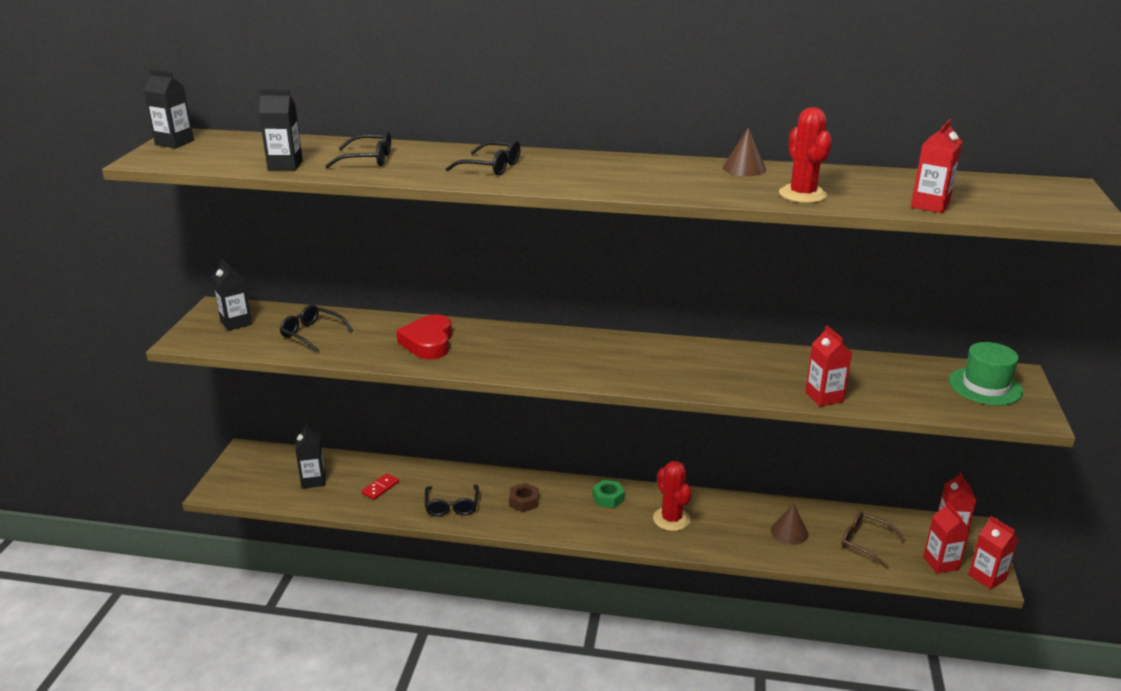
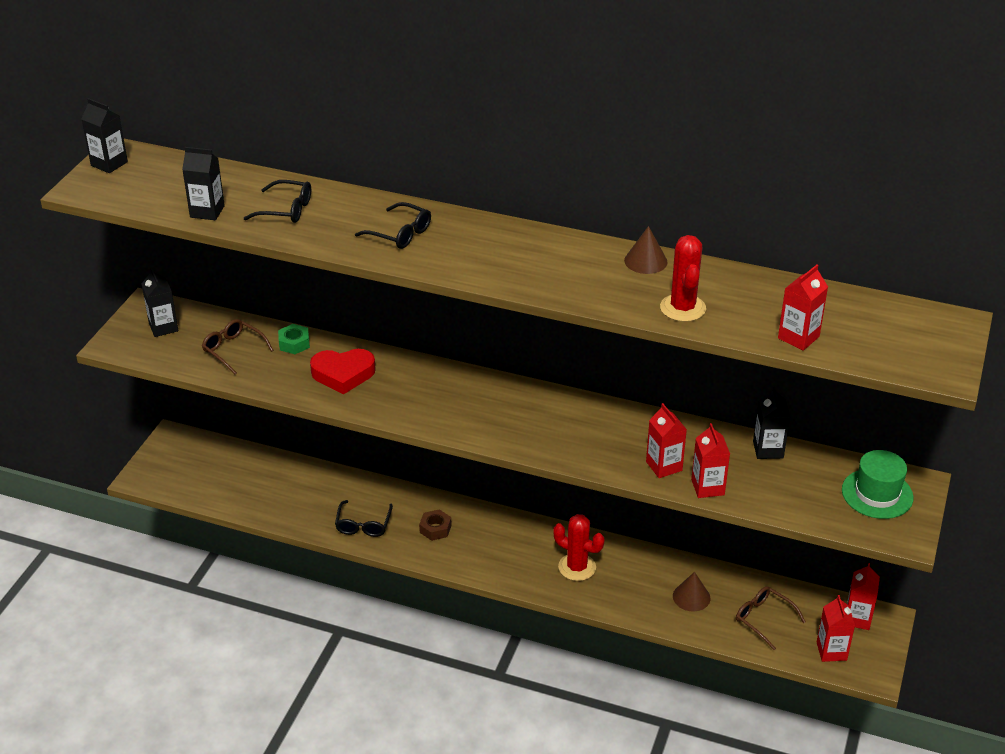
camera: 10 degrees right, 10 degrees up
(312, 334) = (233, 350): black glasses -> brown glasses
(313, 480) = (234, 478): black carton -> black carton (768, 450)
(380, 488) = (298, 495): red domino -> none
(428, 343) = (343, 374): red heart -> red heart turned 105 degrees counterclockwise
(608, 498) = (520, 535): green nut -> green nut (294, 343)
(671, 519) = (577, 567): red cactus -> red cactus turned 45 degrees counterclockwise
(987, 577) = (871, 672): red carton -> red carton (664, 466)

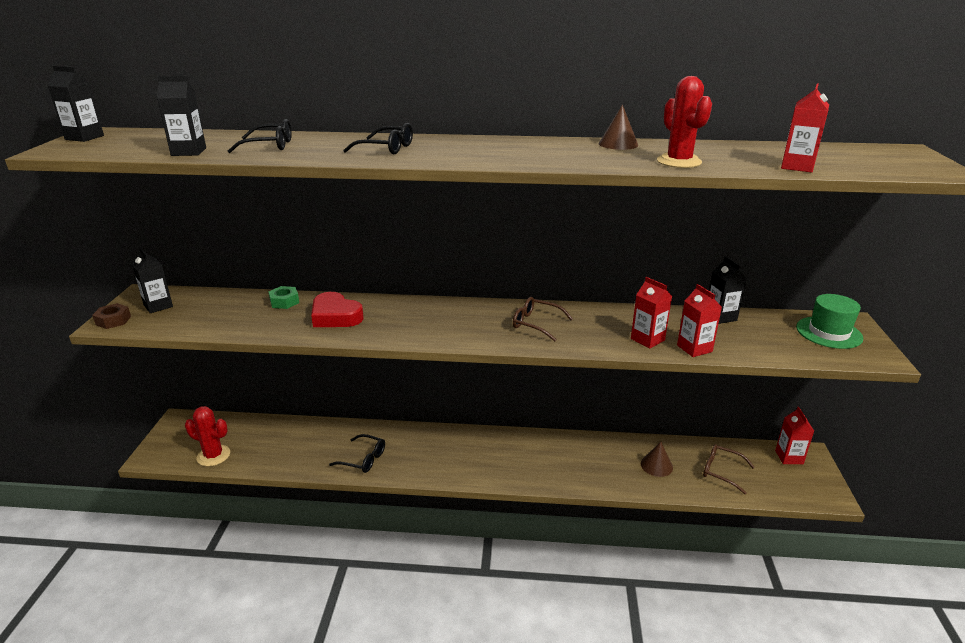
camera: 15 degrees left, 10 degrees down
(233, 350) = (228, 313): brown glasses -> brown glasses (536, 324)
(343, 374) = (335, 316): red heart -> red heart turned 60 degrees clockwise
(363, 524) = (363, 459): black glasses -> black glasses turned 60 degrees counterclockwise
(435, 529) = (426, 451): brown nut -> brown nut (113, 320)
(577, 567) = (555, 460): red cactus -> red cactus (213, 456)
(831, 651) = (788, 486): red carton -> none

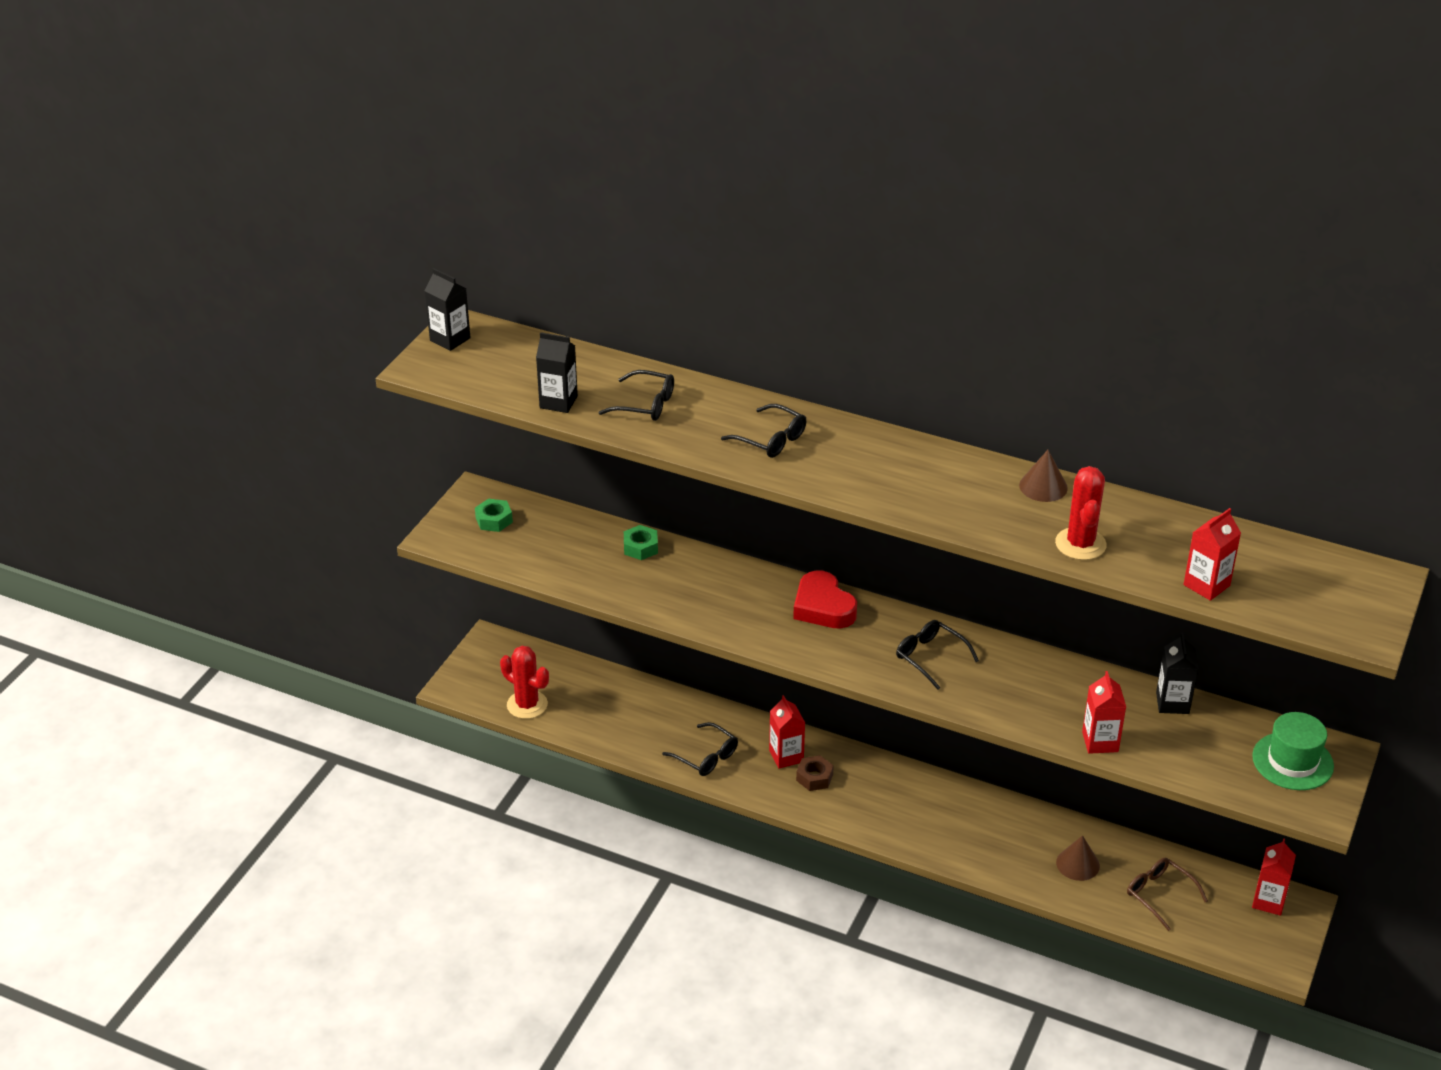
camera: 20 degrees right, 10 degrees up
(113, 320) = (444, 534): brown nut -> brown nut (814, 777)
(158, 306) = (494, 520): black carton -> green nut
(335, 316) = (695, 586): red heart -> red heart (823, 607)
(536, 324) = (930, 657): brown glasses -> black glasses
(647, 339) = (1052, 715): red carton -> red carton (786, 756)

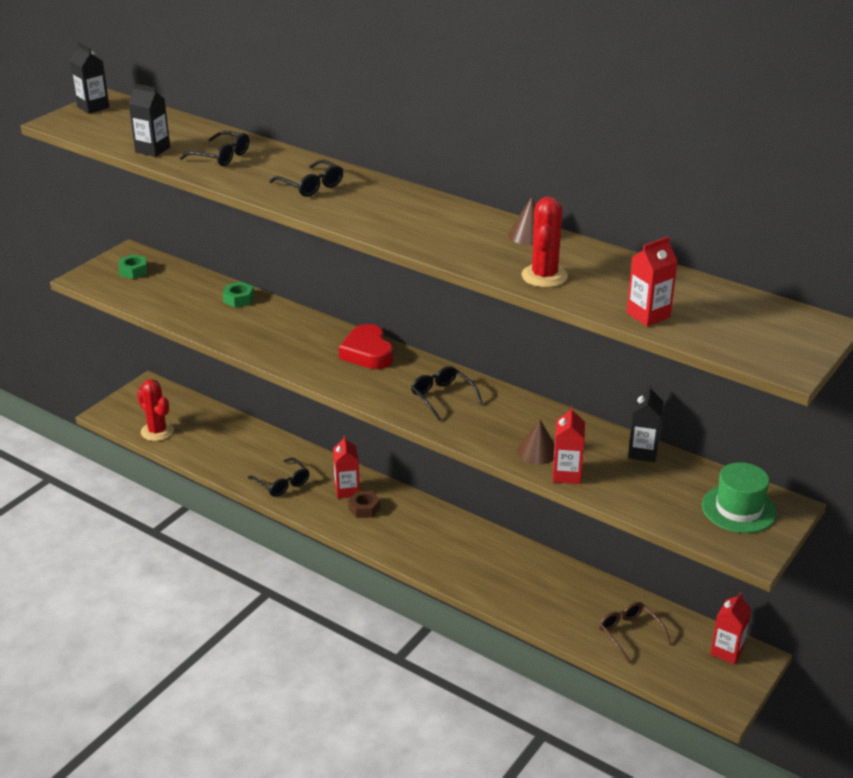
camera: 10 degrees right, 5 degrees down
(1078, 864) = (564, 600): brown cone -> brown cone (537, 451)

